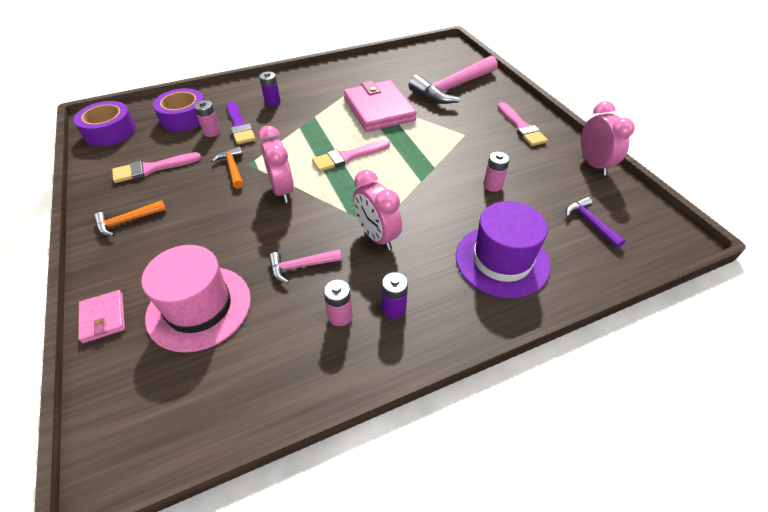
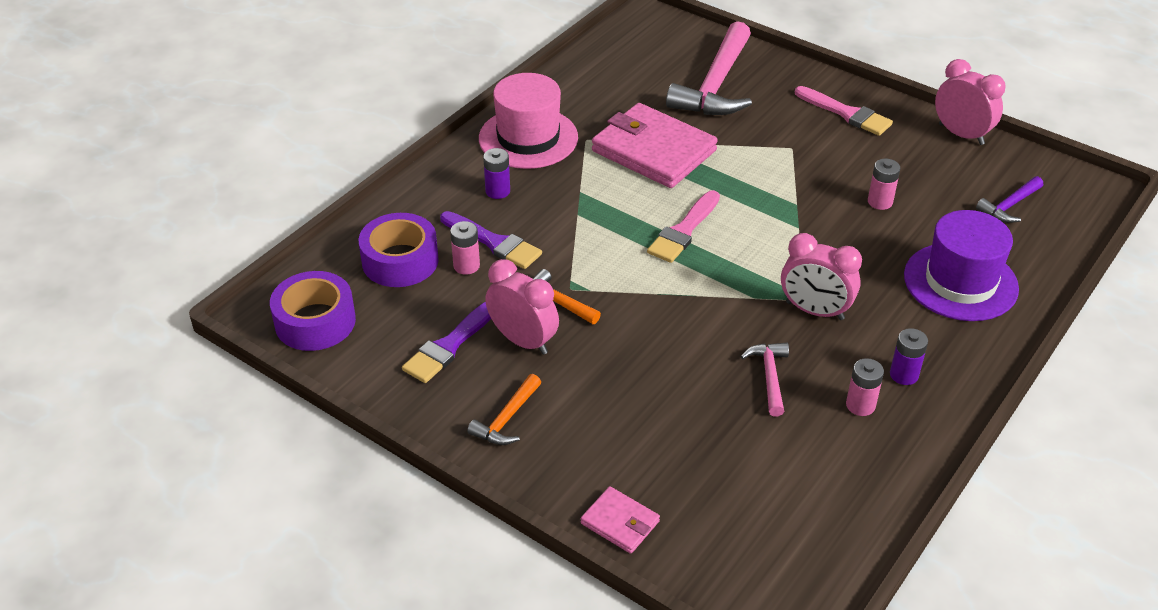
camera: 30 degrees left, 5 degrees down
(152, 169) = (449, 345): pink brush -> purple brush
(199, 307) = (710, 464): pink hat -> pink hat (528, 138)
(282, 190) = (652, 304): pink clock -> pink clock (523, 341)
(301, 266) = (769, 377): pink hammer -> pink hammer turned 135 degrees clockwise
(590, 223) = (1009, 206): purple hammer -> purple hammer turned 75 degrees counterclockwise

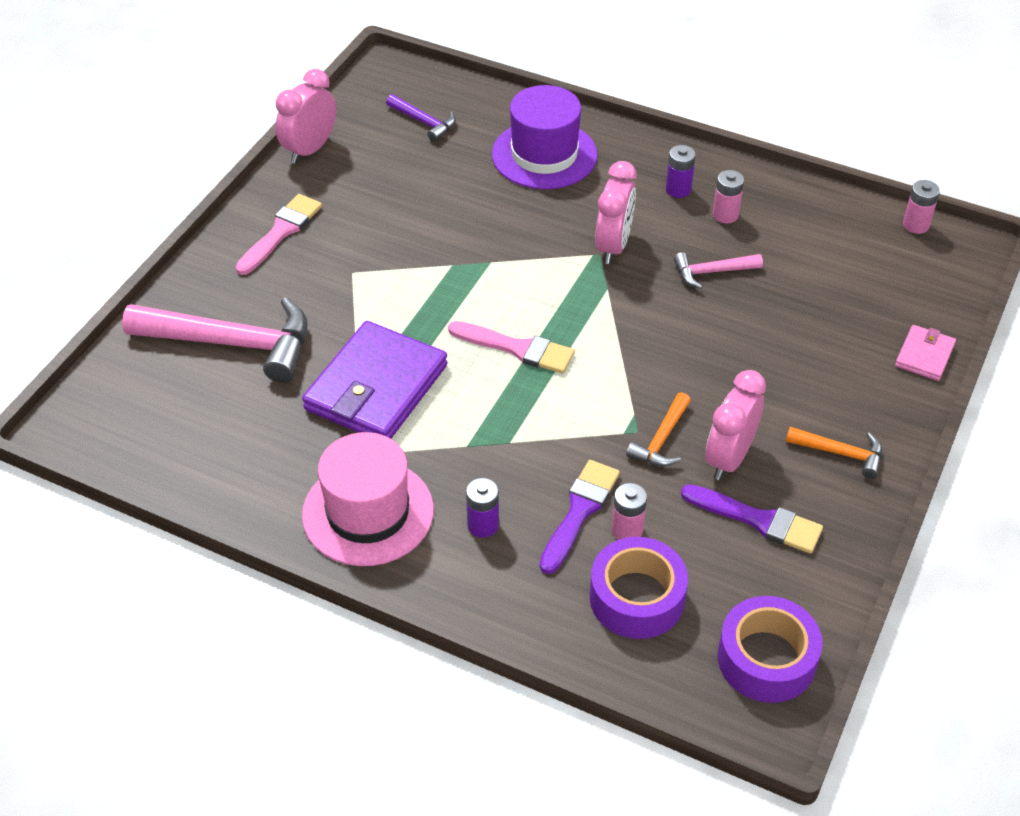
camera: 100 degrees left, 5 degrees up
(653, 151) = (376, 387): pink wallet -> purple wallet
(880, 202) = (435, 205): pink battery -> pink battery (916, 225)

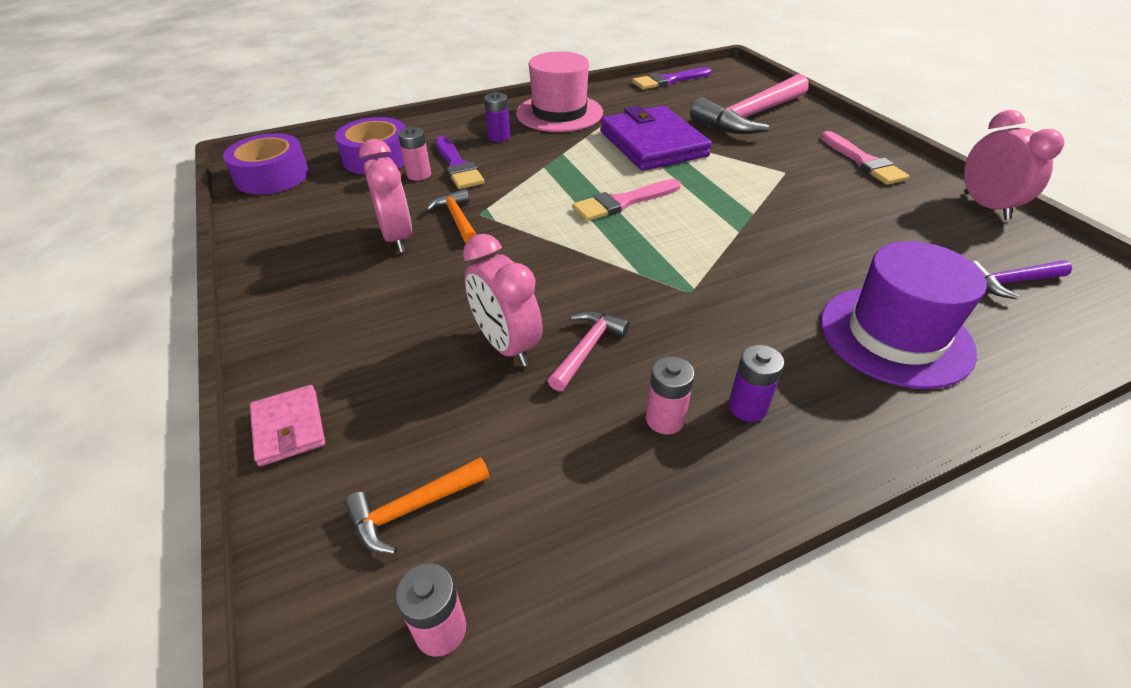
camera: 130 degrees right, 5 degrees down
(613, 246) = (693, 305): pink clock -> pink clock (506, 345)
(758, 520) = (339, 221): purple brush -> purple brush (668, 80)
(840, 453) = (311, 290): orange hammer -> orange hammer (413, 508)

